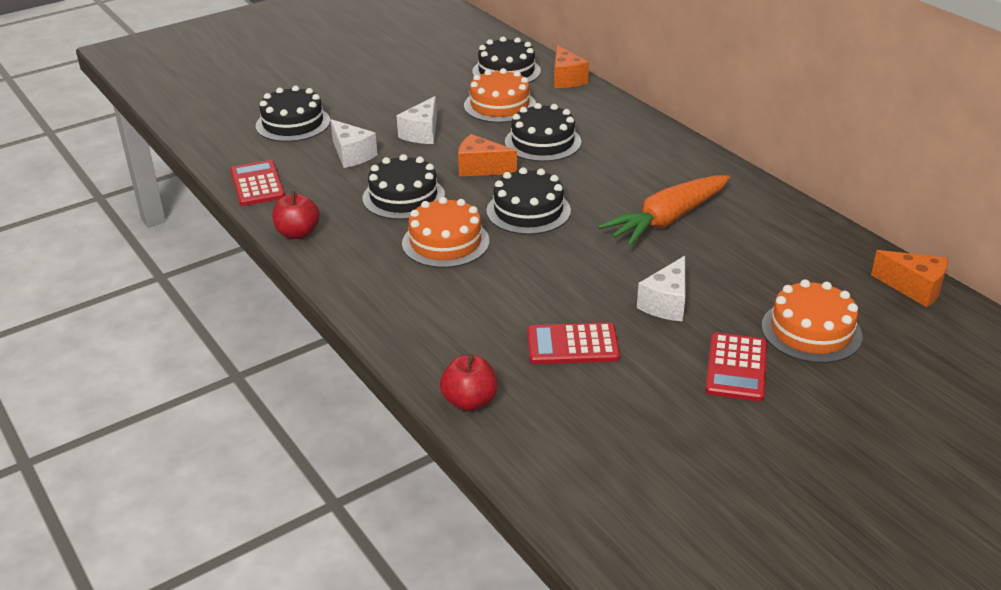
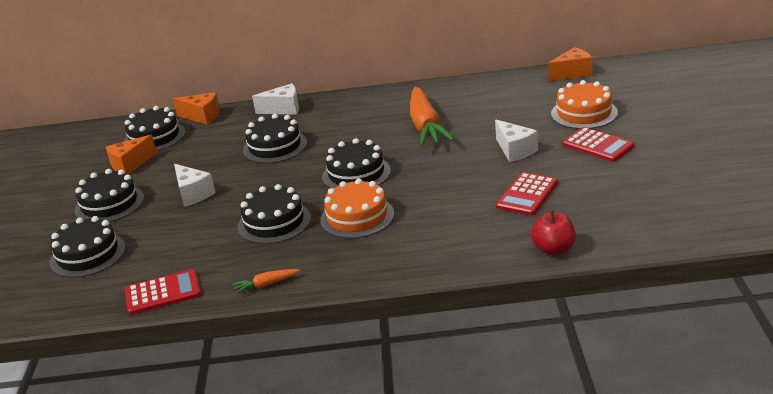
camera: 55 degrees left, 5 degrees down
(257, 184) = (163, 293): red calculator -> red calculator turned 150 degrees clockwise
(298, 233) = (266, 285): red apple -> orange carrot
(352, 155) = (181, 234): white cheese -> white cheese (283, 109)
(376, 99) = (109, 204): none -> black cake
(481, 168) = (277, 180): orange cheese -> orange cheese (130, 164)
(499, 105) = (199, 151): orange cake -> none

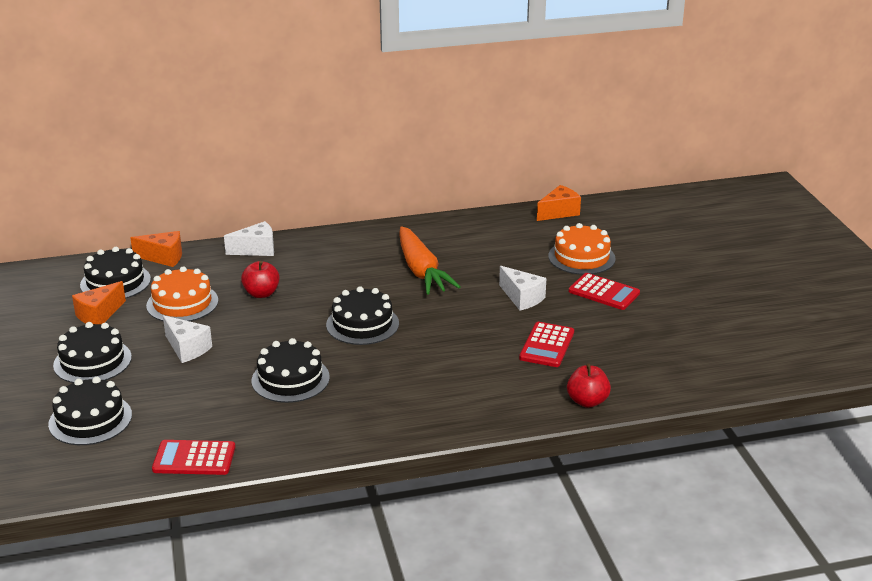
camera: 15 degrees left, 0 degrees up
(163, 293) = (194, 458): red calculator -> red calculator turned 150 degrees counterclockwise
(266, 285) = (305, 446): orange carrot -> none
(275, 146) = (261, 293): black cake -> red apple
(357, 217) = (378, 371): orange cake -> orange cake (182, 303)

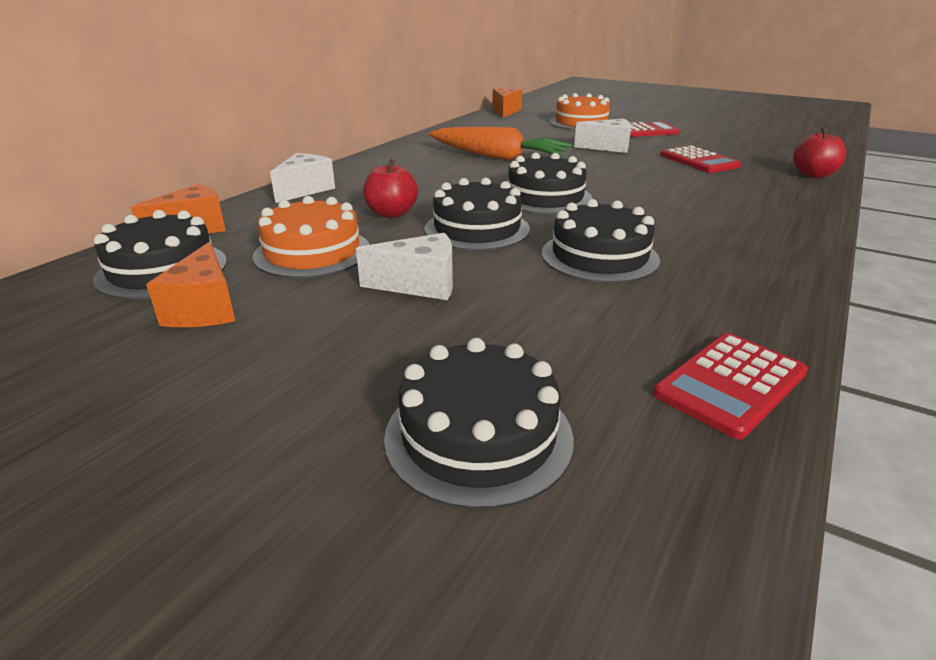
camera: 45 degrees left, 0 degrees up
(92, 361) = (308, 361): black cake -> black cake (477, 229)

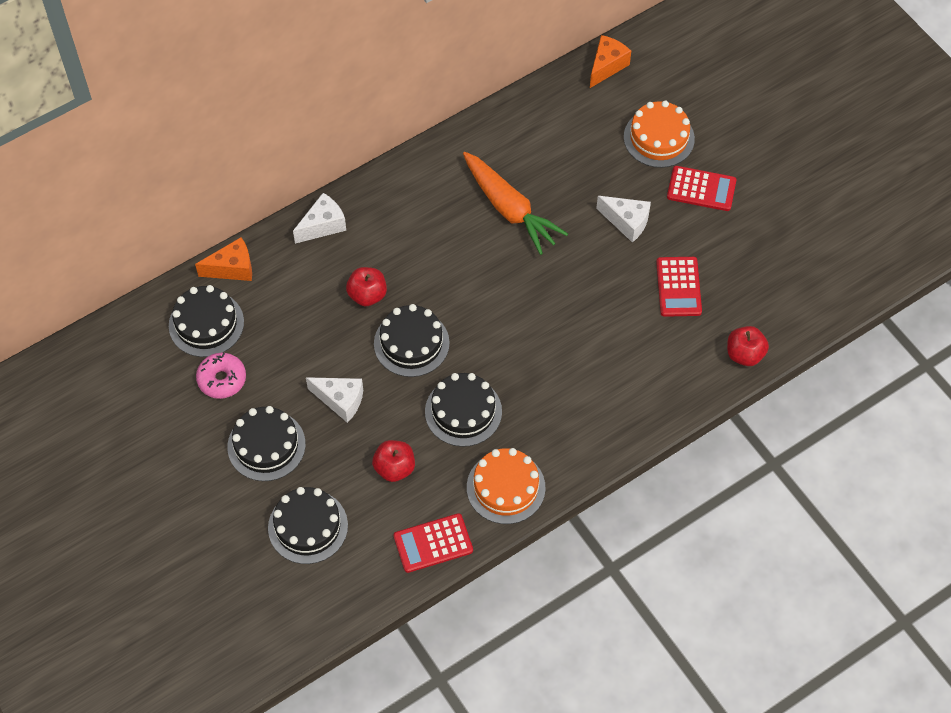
camera: 25 degrees right, 30 degrees up
(205, 309) = (222, 379): orange cheese -> pink donut
(312, 252) = (295, 335): orange cake -> orange cake (506, 487)
(545, 197) = (491, 310): black cake -> black cake (266, 445)
(565, 322) = (394, 468): none -> red apple

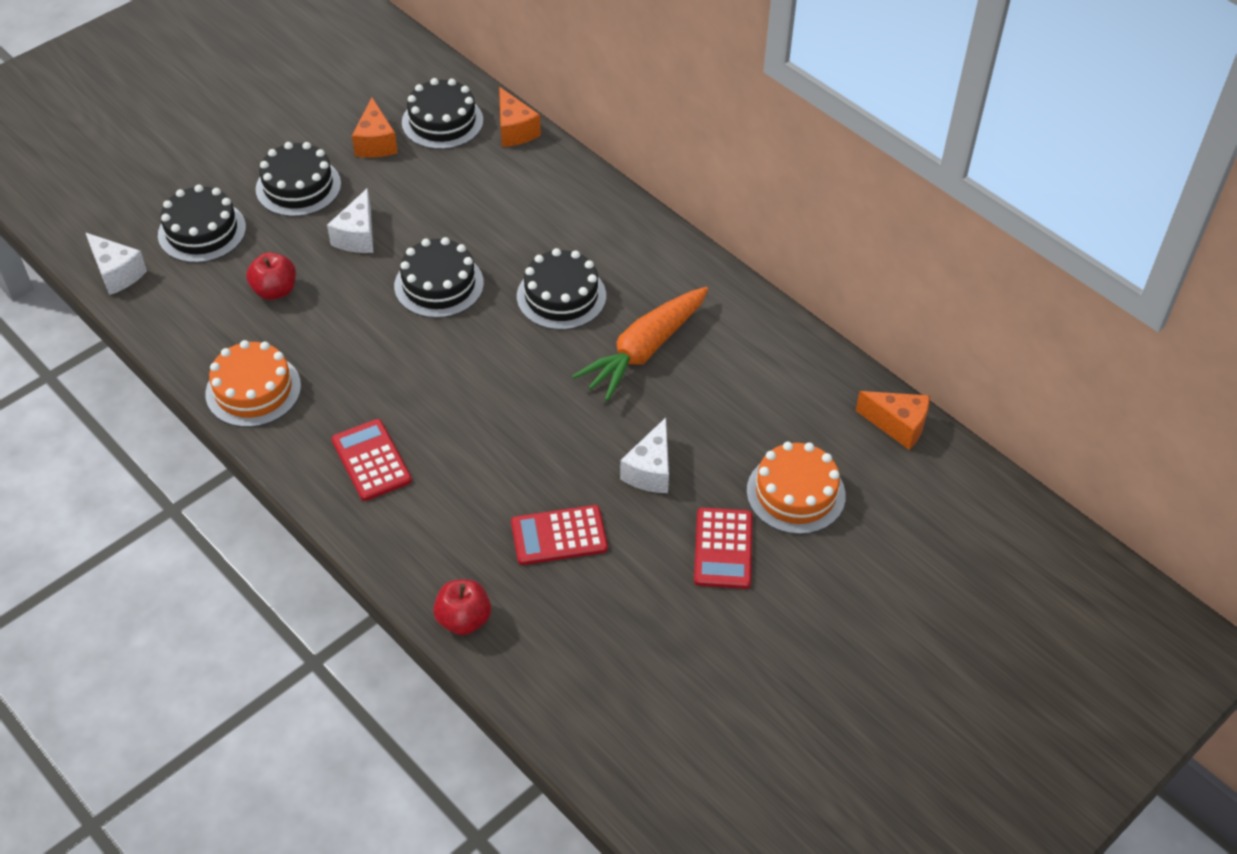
camera: 80 degrees right, 10 degrees down
(222, 379) = (375, 143): pink donut -> orange cheese
(323, 225) = (584, 191): white cheese -> white cheese (117, 273)
(367, 295) = (498, 240): red apple -> none
(433, 543) = (181, 334): red calculator -> red calculator (371, 460)
(463, 411) = (352, 340): black cake -> black cake (561, 296)

